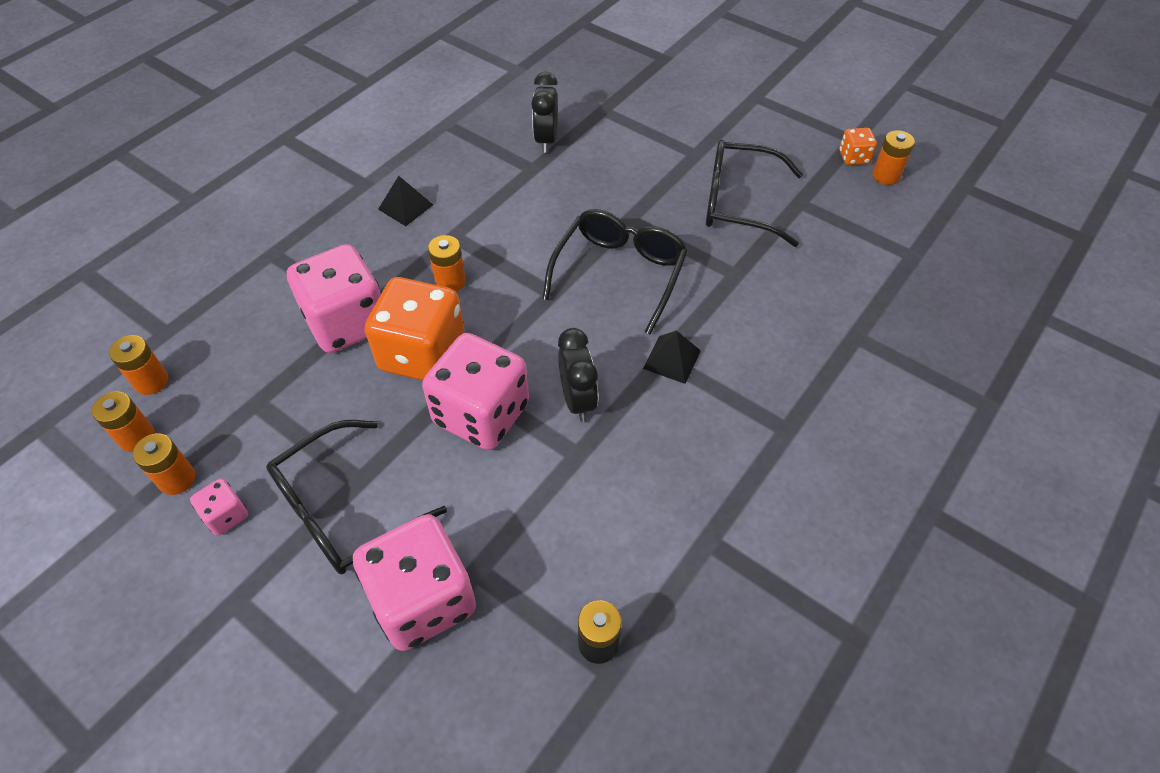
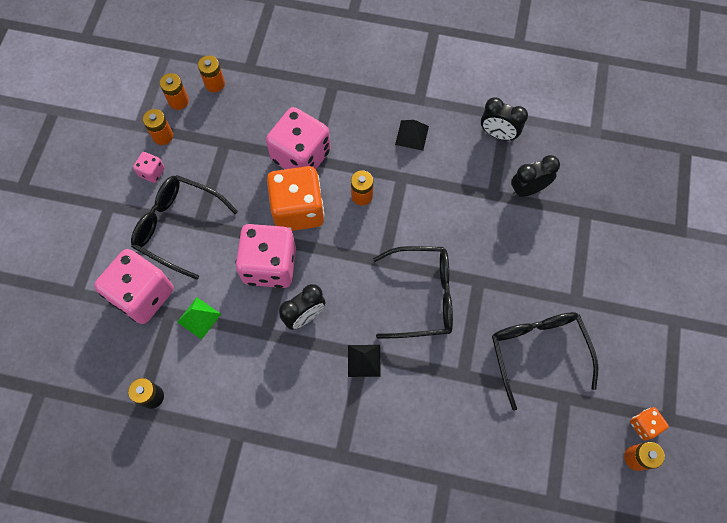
camera: 65 degrees right, 15 degrees up
(462, 137) = (498, 134): none -> black clock
(507, 531) = (199, 318): none -> green pyramid

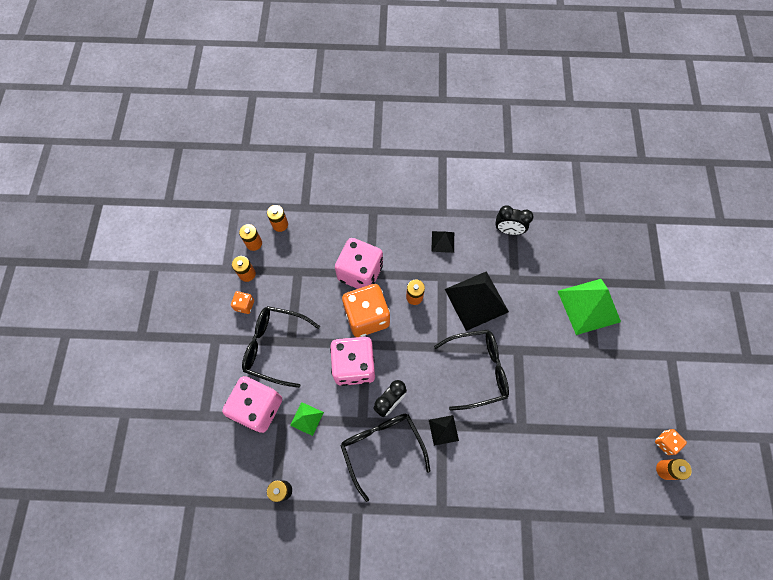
camera: 10 degrees left, 0 degrees up
(152, 172) = (244, 305): pink dice -> orange dice
(439, 212) = (476, 300): none -> black pyramid
(528, 189) = (540, 270): black clock -> none
(538, 352) = (574, 399): black glasses -> black glasses (382, 448)
(581, 242) = (589, 306): none -> green pyramid

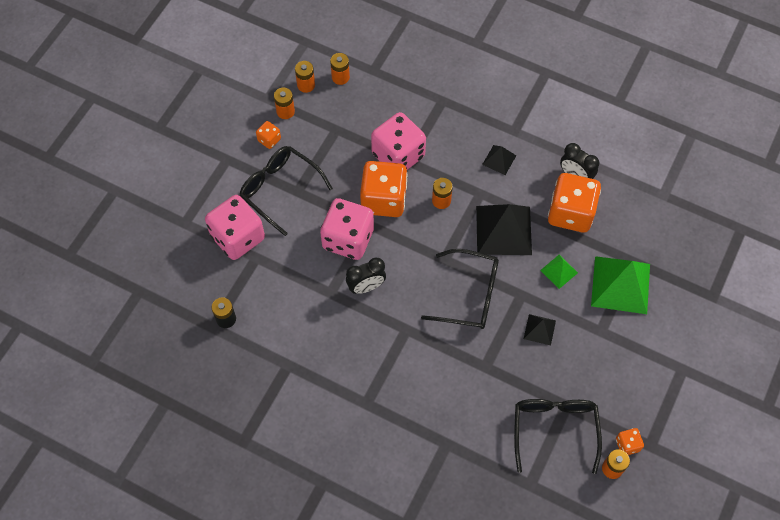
camera: 25 degrees right, 5 degrees down
(306, 418) = (279, 267): green pyramid -> green pyramid (559, 271)
(382, 448) = (337, 324): black glasses -> black glasses (554, 430)
(443, 430) = (406, 334): black pyramid -> black pyramid (539, 329)
(520, 262) = (570, 213): none -> orange dice

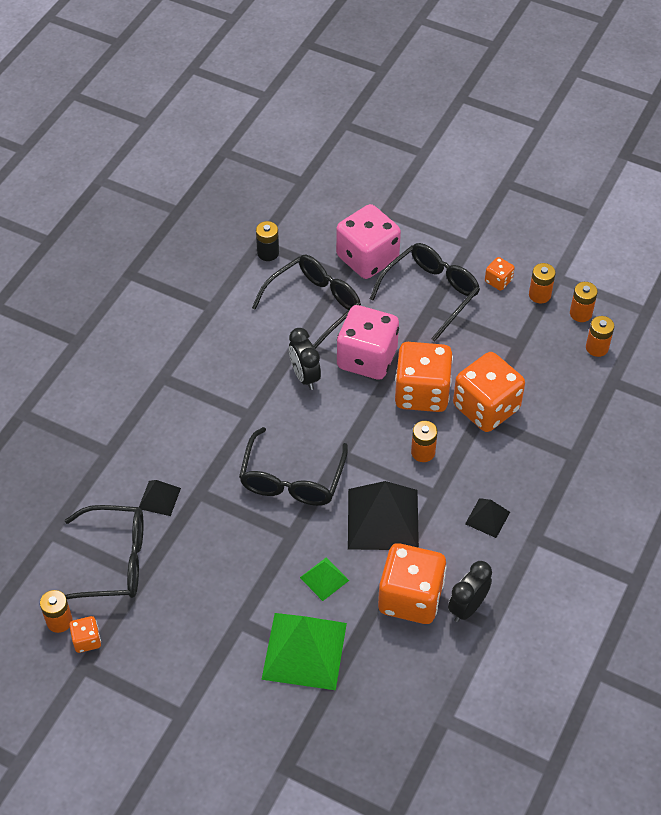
camera: 90 degrees right, 10 degrees down
(290, 280) = (314, 306): none -> black glasses
(398, 155) = (486, 408): pink dice -> orange dice
(539, 329) = (244, 552): black pyramid -> black pyramid (159, 498)

